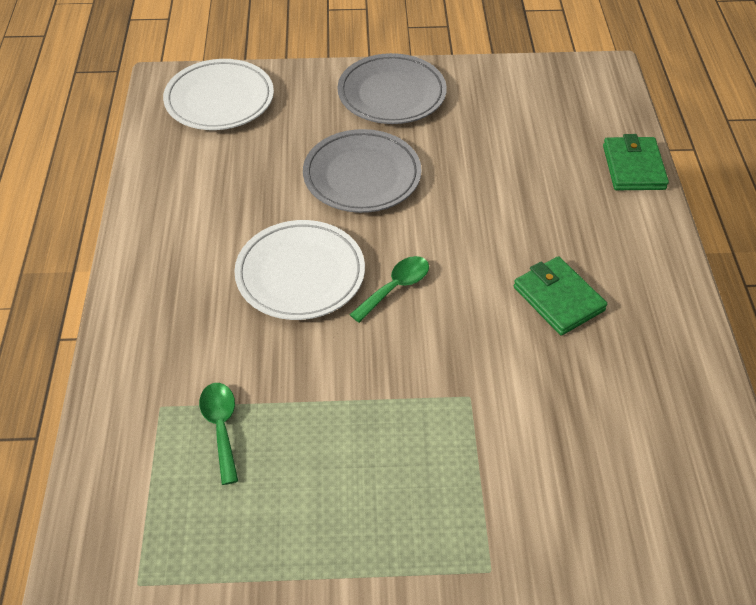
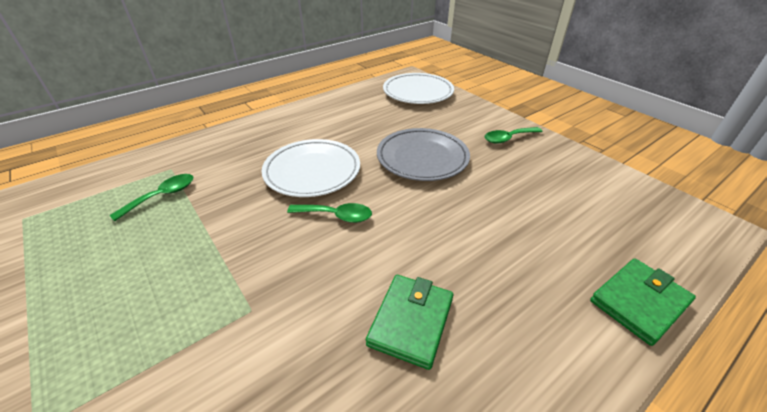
camera: 55 degrees right, 10 degrees down
(391, 94) = (508, 138): grey plate -> green spoon

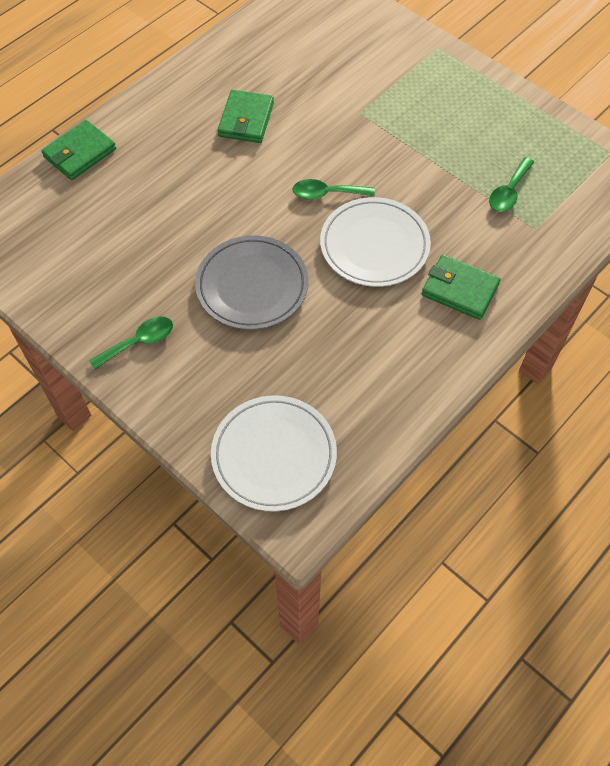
camera: 170 degrees right, 20 degrees up
(264, 141) = (460, 289): none -> green wallet

